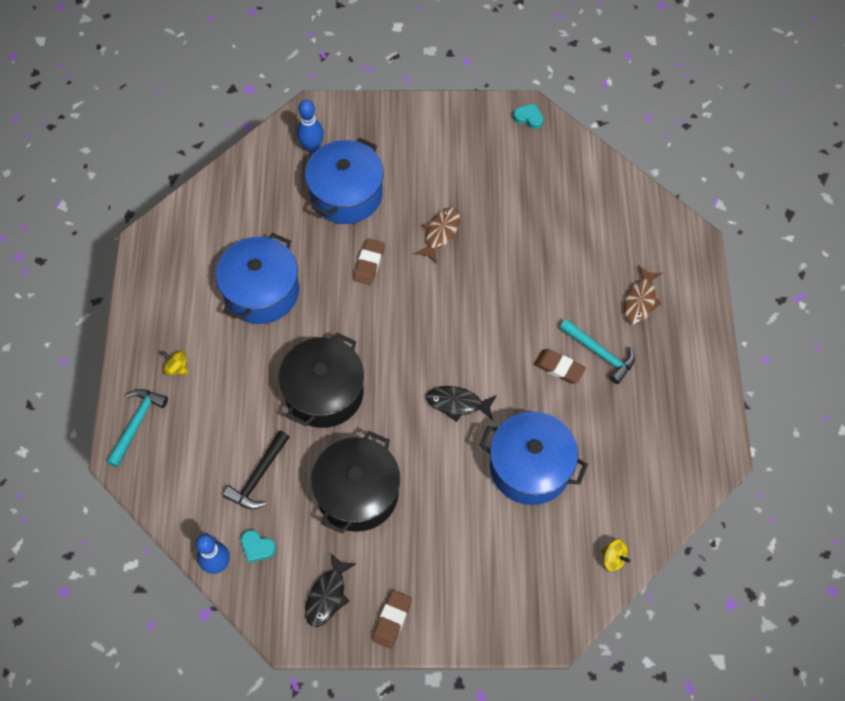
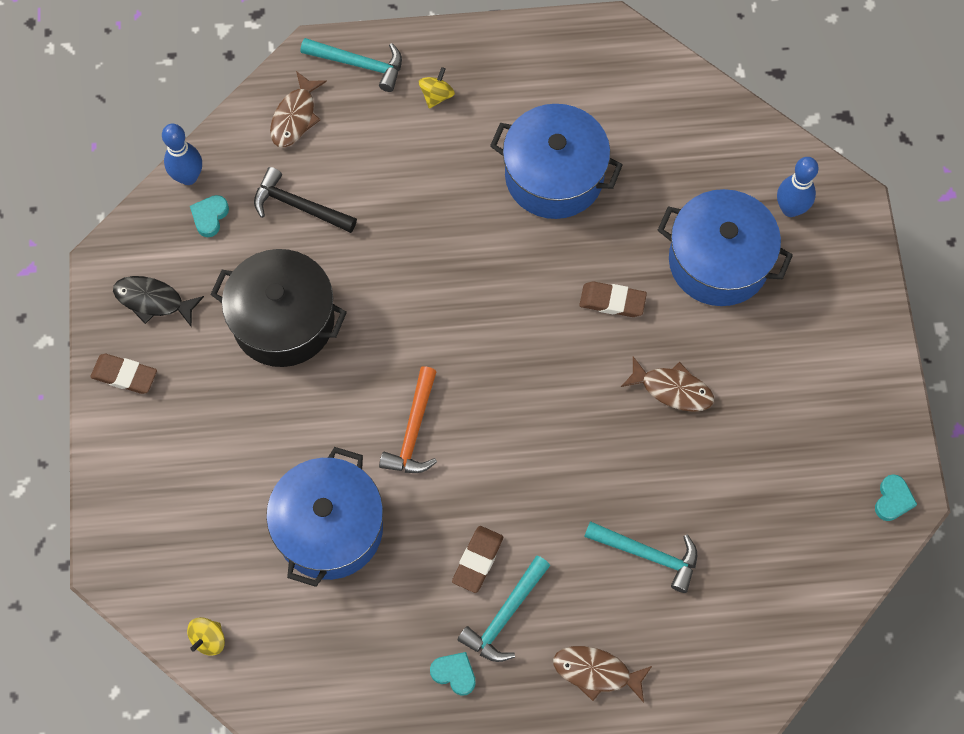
camera: 85 degrees right, 5 degrees up
(176, 475) = (295, 117): none -> brown fish
(324, 392) = (416, 267): black pot -> none
(457, 403) = (413, 430): black fish -> orange hammer
(559, 261) = (648, 554): none -> turquoise hammer
(641, 389) = (454, 674): none -> turquoise heart

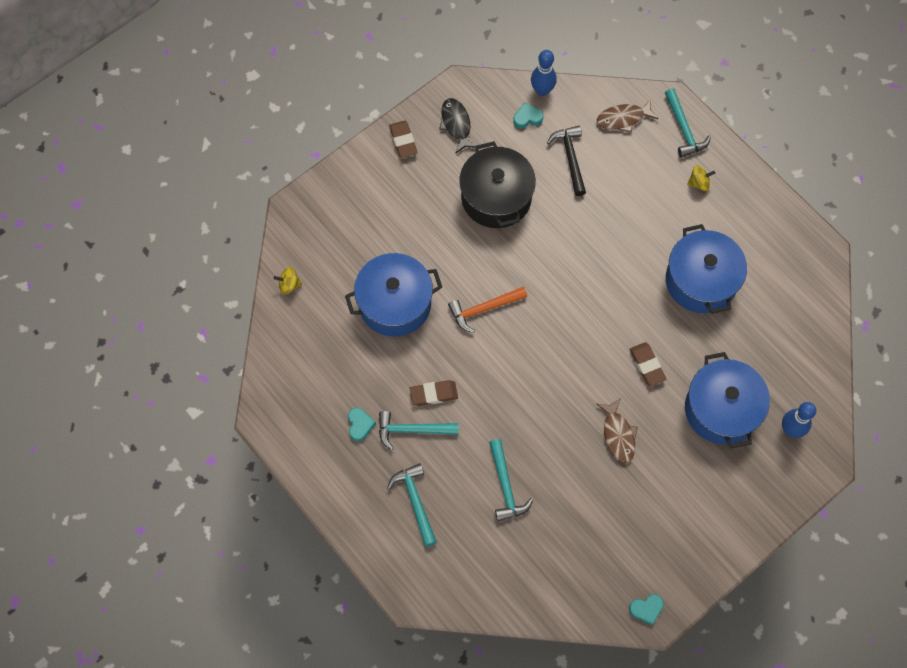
camera: 55 degrees right, 0 degrees up
(596, 672) = (415, 502): brown fish -> turquoise hammer

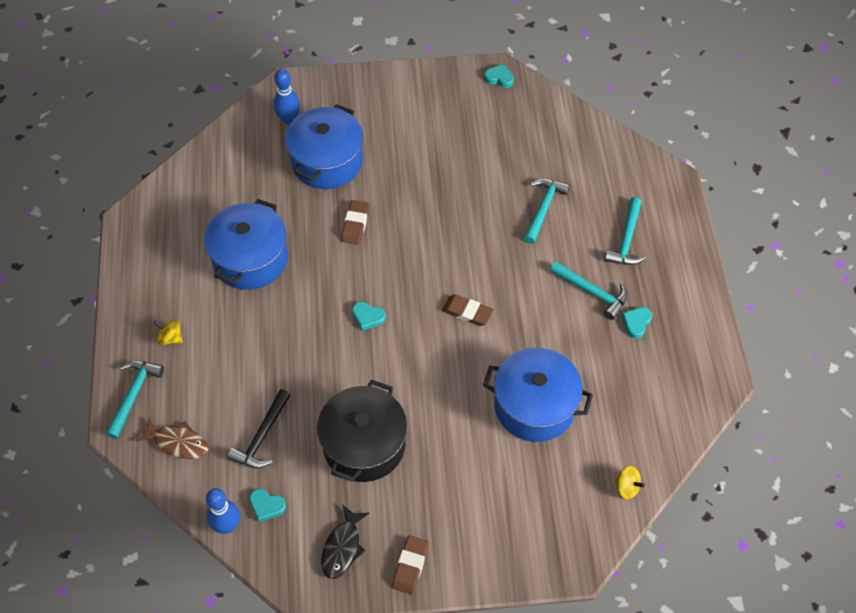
camera: 145 degrees left, 10 degrees down
(433, 394) = (553, 309): brown eraser -> brown eraser (467, 312)
(484, 309) = (456, 350): orange hammer -> none
(571, 292) = (368, 317): none -> turquoise heart
(618, 435) = (423, 191): brown fish -> none

